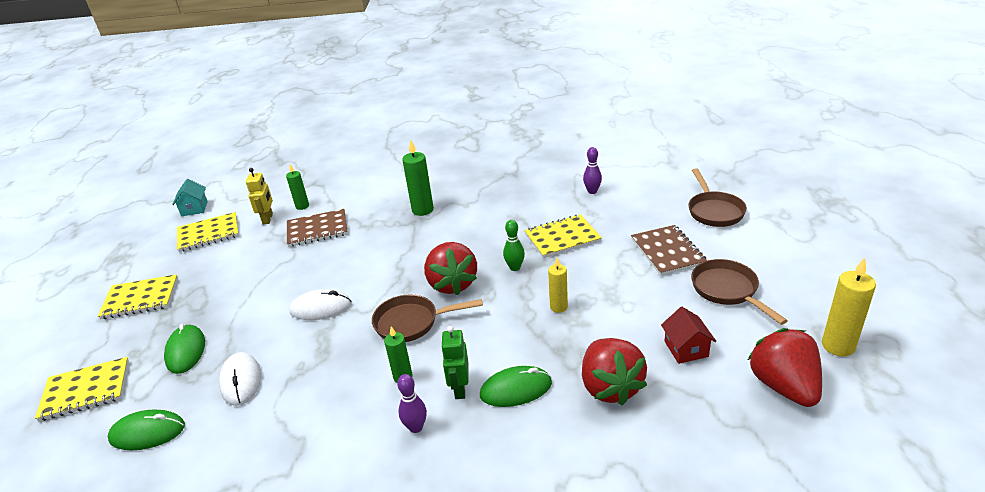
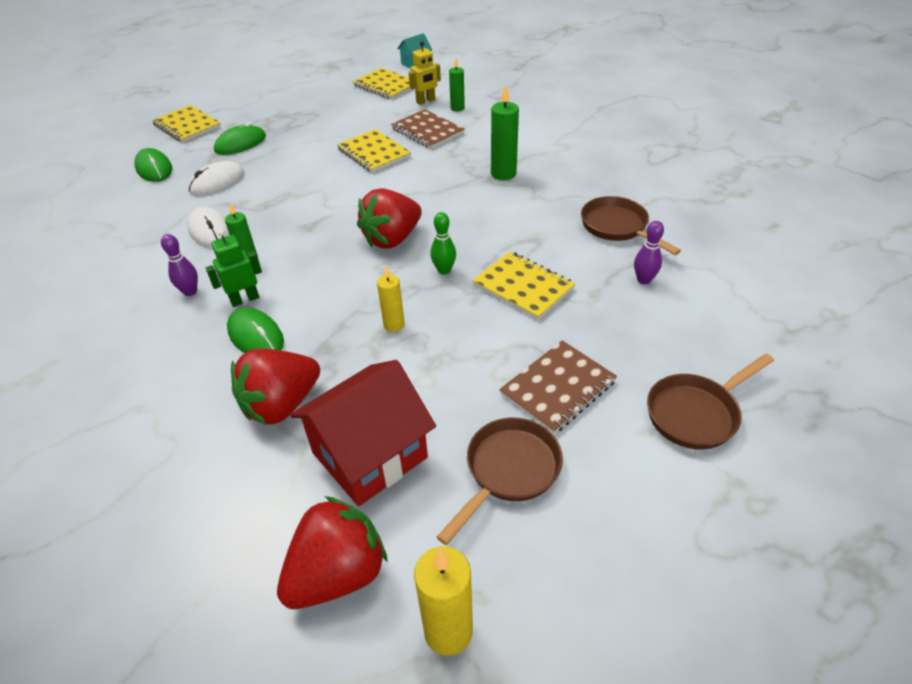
camera: 60 degrees right, 10 degrees up
(140, 298) = (290, 98): yellow notebook -> yellow notebook (374, 153)
(321, 308) = (319, 180): white mouse -> white mouse (209, 230)
(411, 323) = (322, 237): brown pan -> brown pan (617, 227)
(686, 349) = (369, 455): red house -> red house, size x1.96

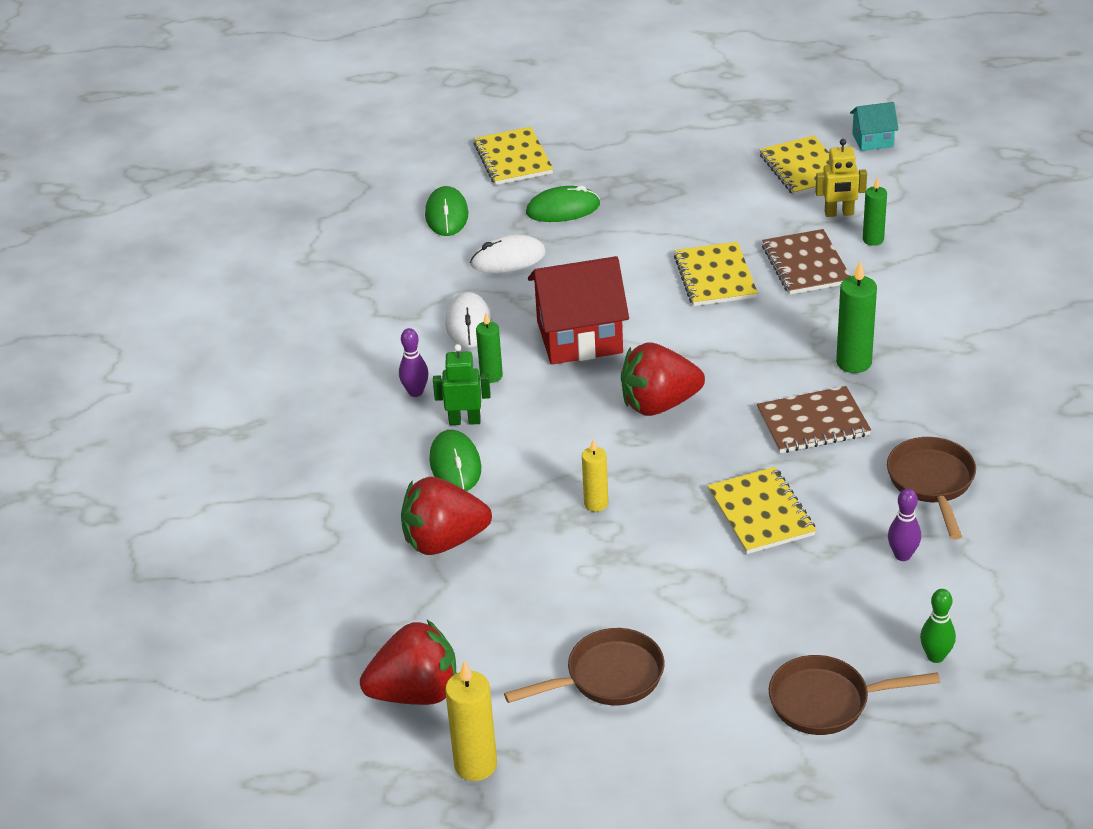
camera: 30 degrees right, 5 degrees down
(369, 455) = (496, 615): red house -> red house (579, 337)
(444, 270) = (689, 463): green bowling pin -> green bowling pin (935, 656)
(558, 388) = (711, 626): brown notebook -> brown notebook (813, 423)

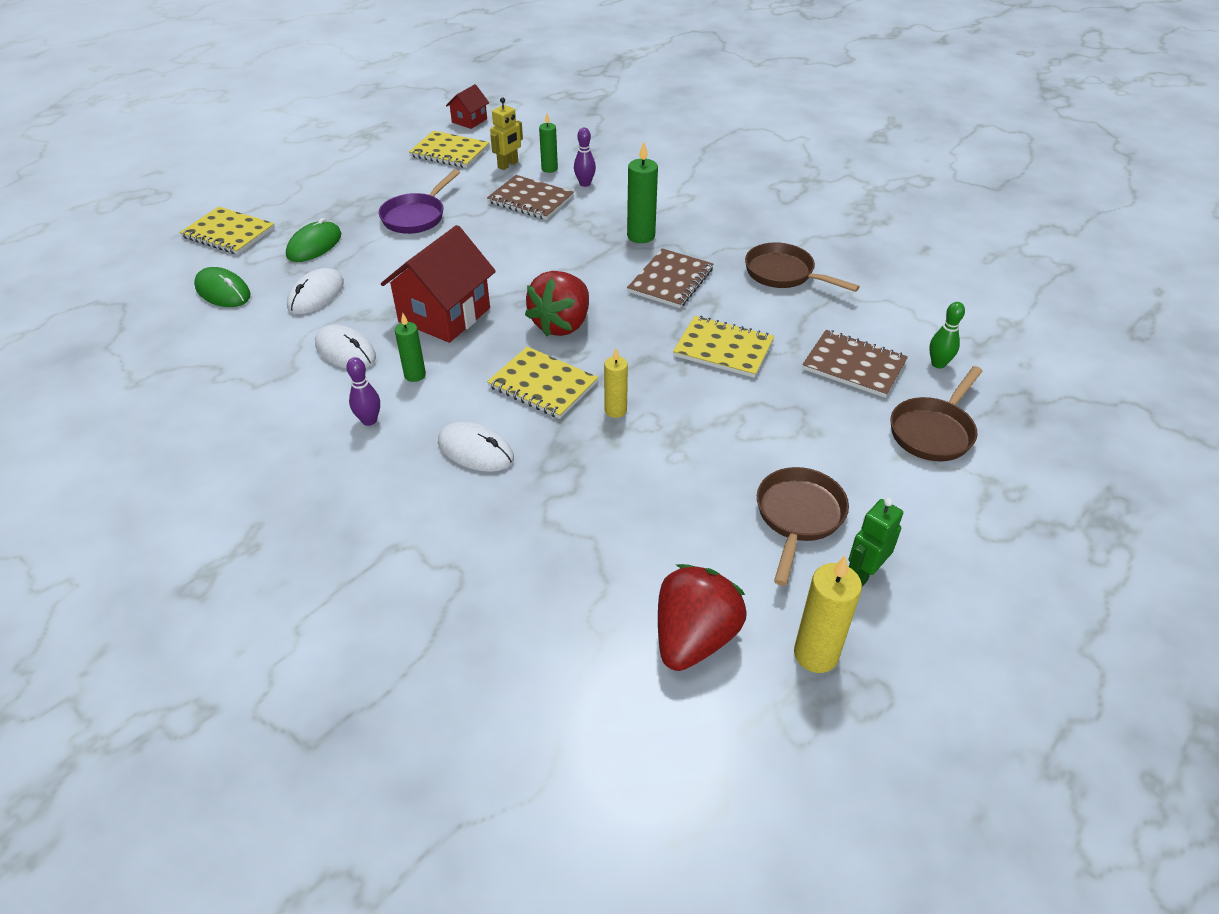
camera: 50 degrees left, 5 degrees up
(444, 541) = (547, 509): red strawberry -> none
(455, 464) = (475, 450): green mouse -> white mouse
(464, 421) = (438, 416): green robot -> green robot (864, 573)
(681, 226) = (416, 216): none -> purple pan
(715, 277) = (484, 233): yellow notebook -> yellow notebook (543, 385)
(852, 604) = (854, 366): none -> brown notebook
(872, 140) = (469, 121): turquoise house -> red house
(902, 555) = (833, 321): purple bowling pin -> purple bowling pin (585, 184)

